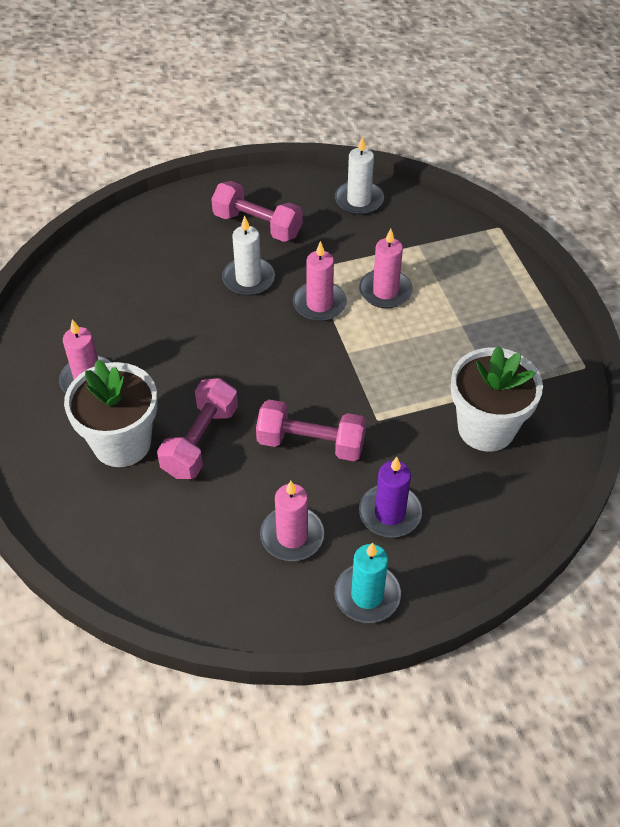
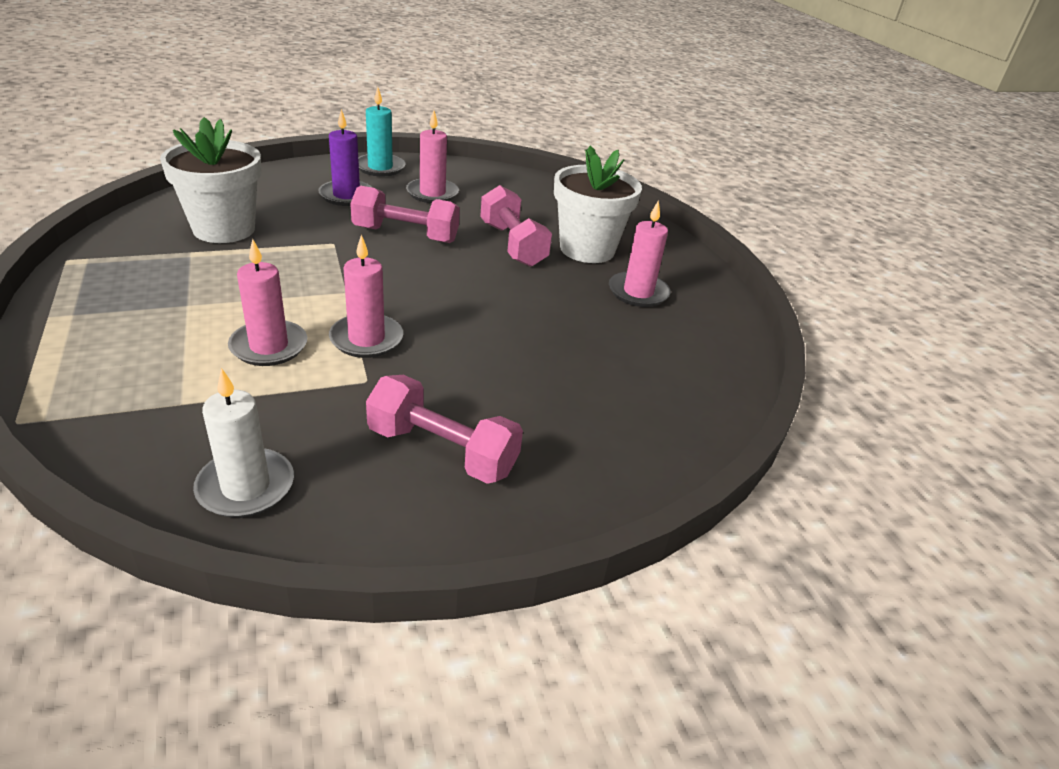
camera: 175 degrees right, 15 degrees down
(200, 441) = (512, 244): pink dumbbell -> pink dumbbell turned 45 degrees counterclockwise
(248, 279) = (461, 374): white candle -> none

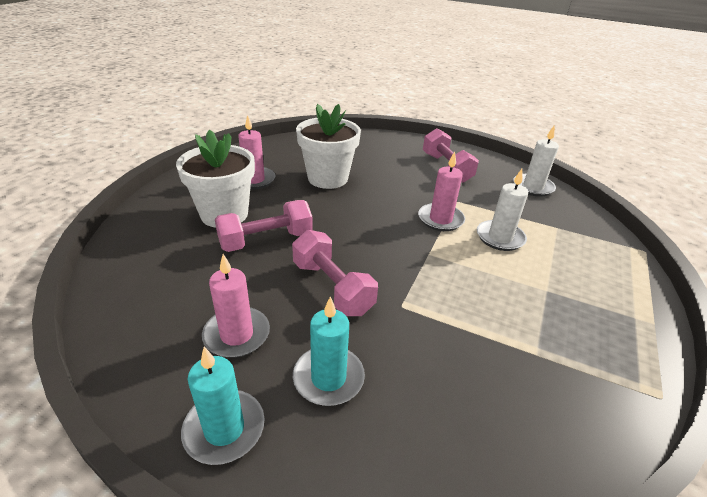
camera: 135 degrees left, 0 degrees up
(224, 229) = (495, 376): white flower pot -> white flower pot (328, 178)
(269, 346) = (500, 238): pink candle -> white candle
(346, 196) = (328, 378): purple candle -> turquoise candle
(512, 244) = (266, 240): pink dumbbell -> pink dumbbell turned 45 degrees clockwise

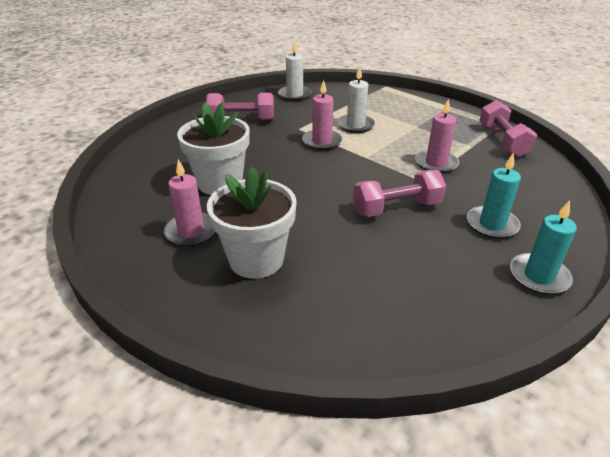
camera: 70 degrees left, 0 degrees up
(237, 334) = (447, 264): pink candle -> pink candle (436, 163)
(266, 240) = (318, 235): pink dumbbell -> pink dumbbell (502, 141)

